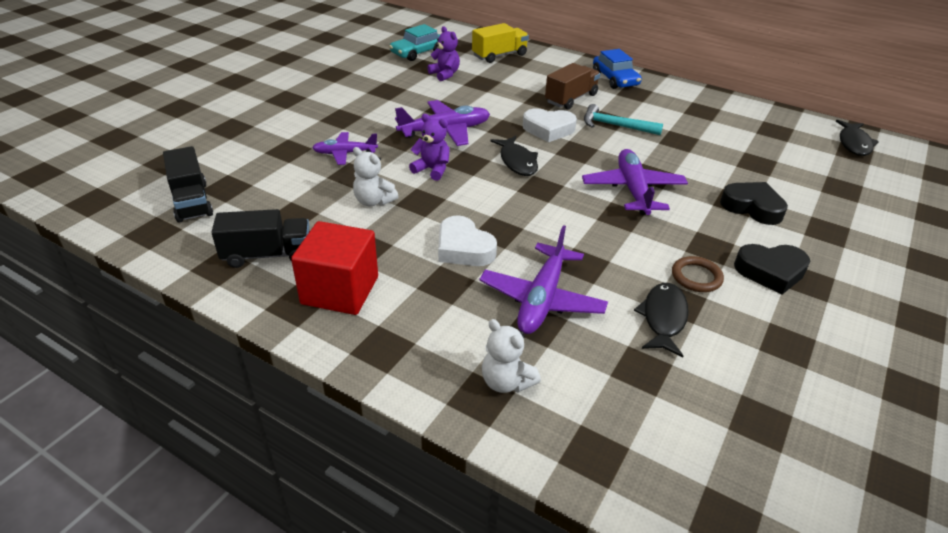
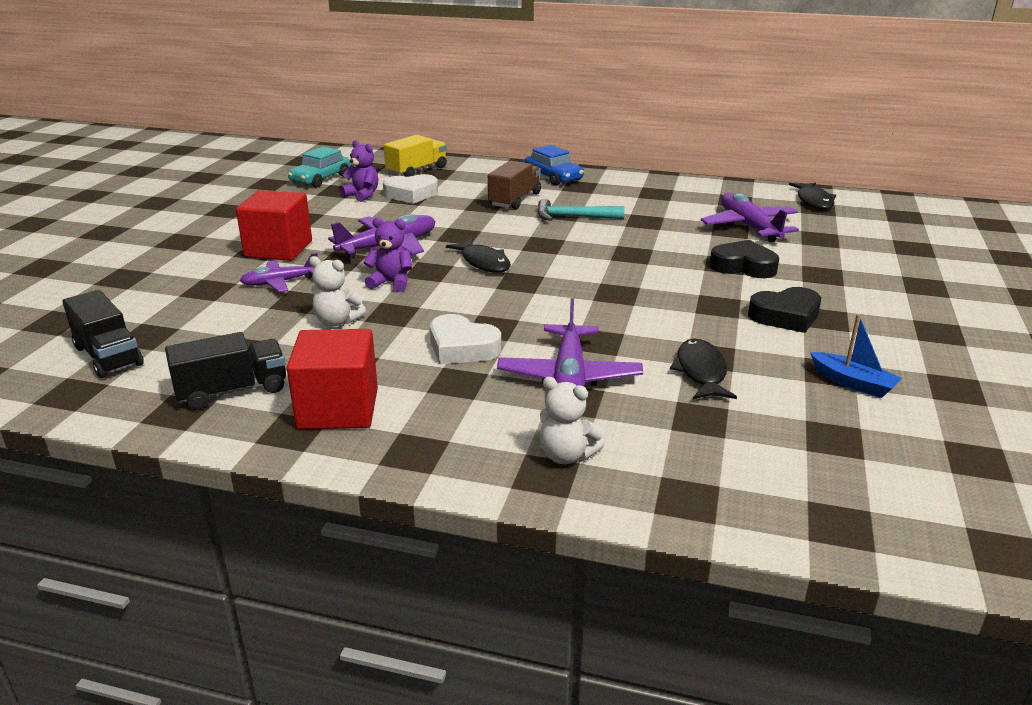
camera: 15 degrees left, 10 degrees down
(357, 119) = (278, 249): none -> red cube
(548, 129) = (503, 229): white heart -> white heart (411, 194)
(632, 190) = (618, 269): purple plane -> purple plane (749, 226)
(696, 277) = (717, 332): brown ring -> none
(806, 362) = (853, 383): none -> blue boat

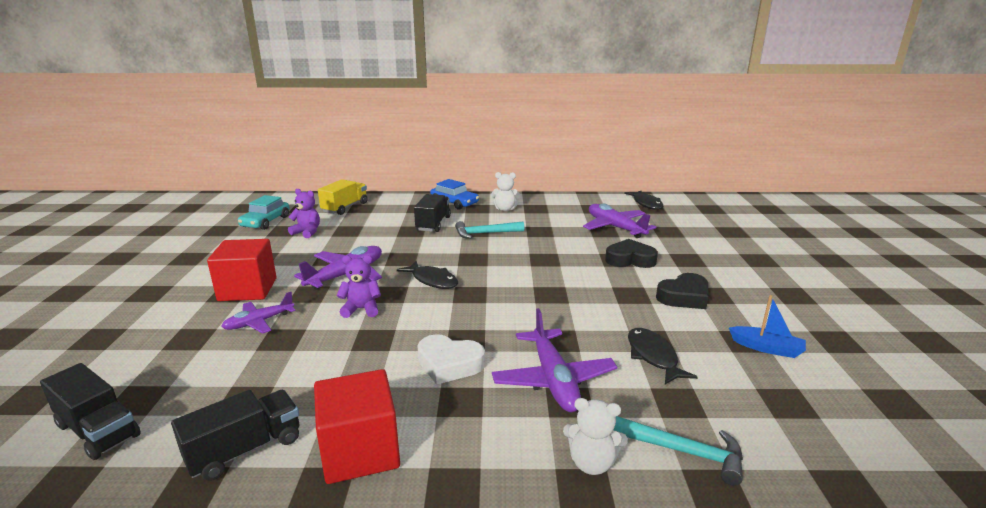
camera: 15 degrees left, 5 degrees down
(337, 321) = (326, 354): white teddy bear -> white teddy bear (505, 209)
(411, 194) = (348, 227): white heart -> none
(515, 200) = (433, 224): brown truck -> black truck
(674, 462) = (683, 451): none -> turquoise hammer

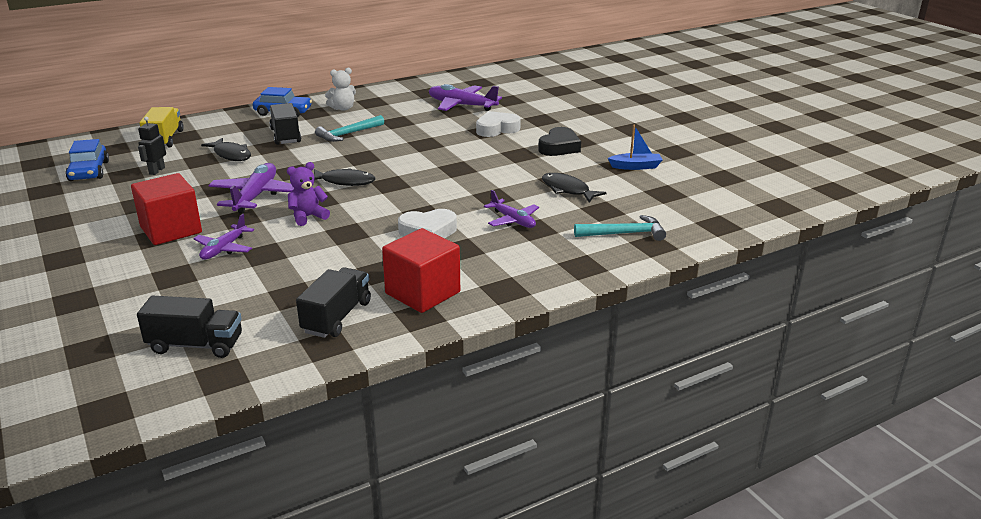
camera: 30 degrees left, 5 degrees up
(266, 222) = (89, 171): turquoise car -> blue car
(307, 232) = (156, 171): purple teddy bear -> black robot
(553, 379) = (513, 220): purple plane -> purple plane, size x0.63
(592, 463) = (576, 254): white teddy bear -> none
(630, 259) = (496, 129): black heart -> white heart
(646, 204) = (471, 79): black fish -> black fish (231, 155)

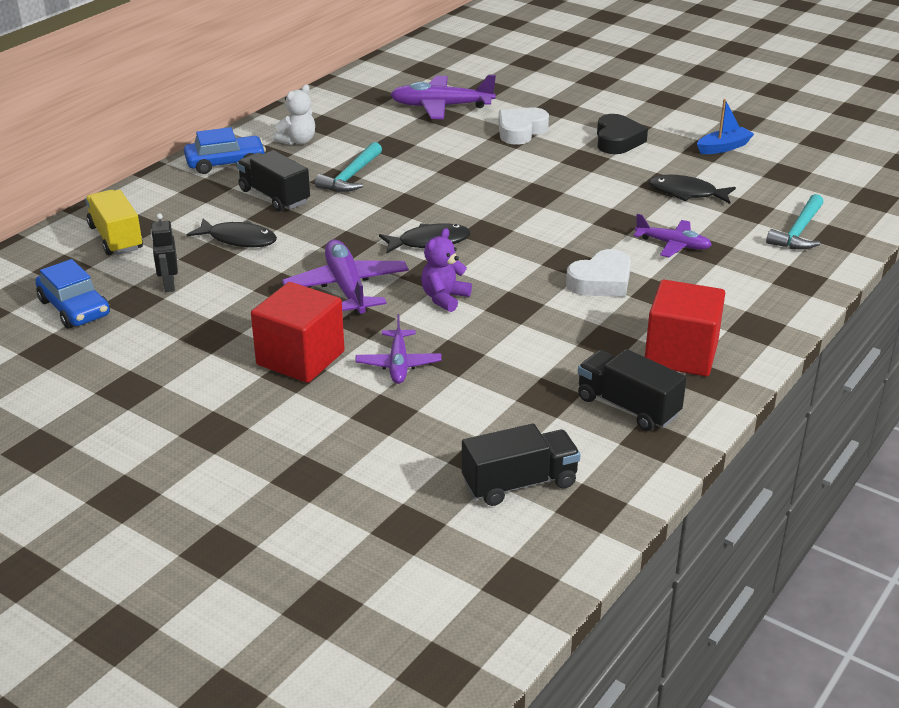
camera: 25 degrees left, 5 degrees up
(337, 317) = (628, 407): black truck -> black truck turned 45 degrees counterclockwise
(624, 233) = (798, 232): turquoise hammer -> turquoise hammer turned 150 degrees clockwise

